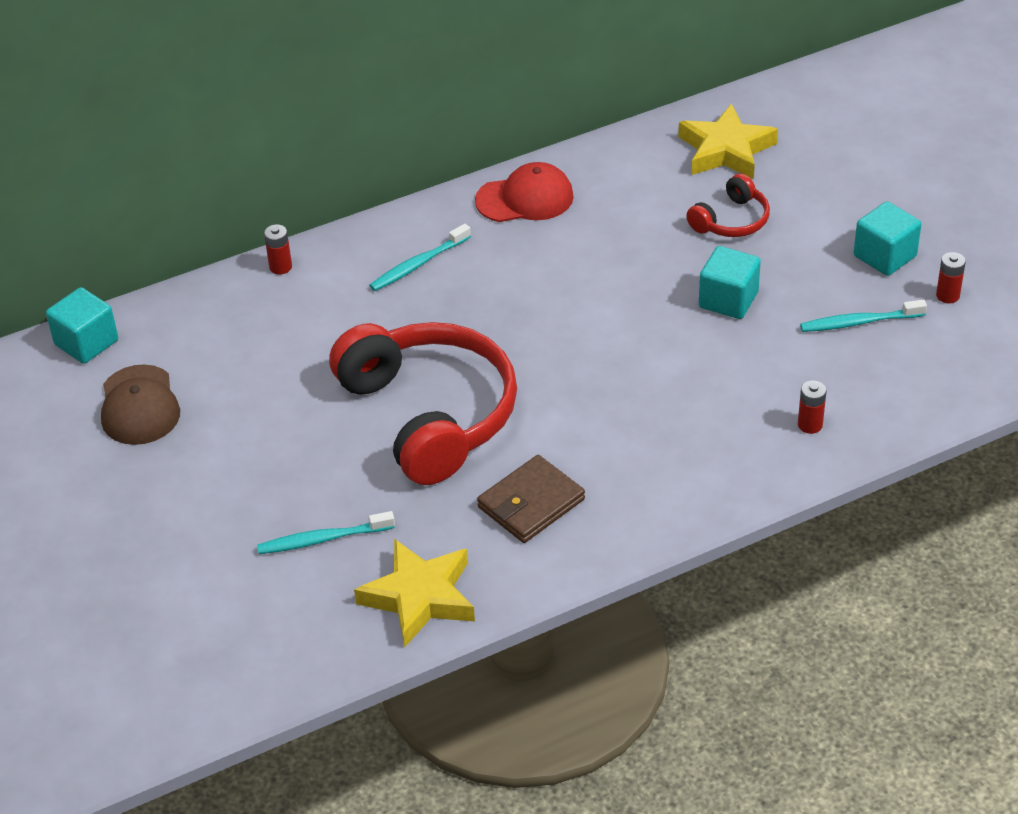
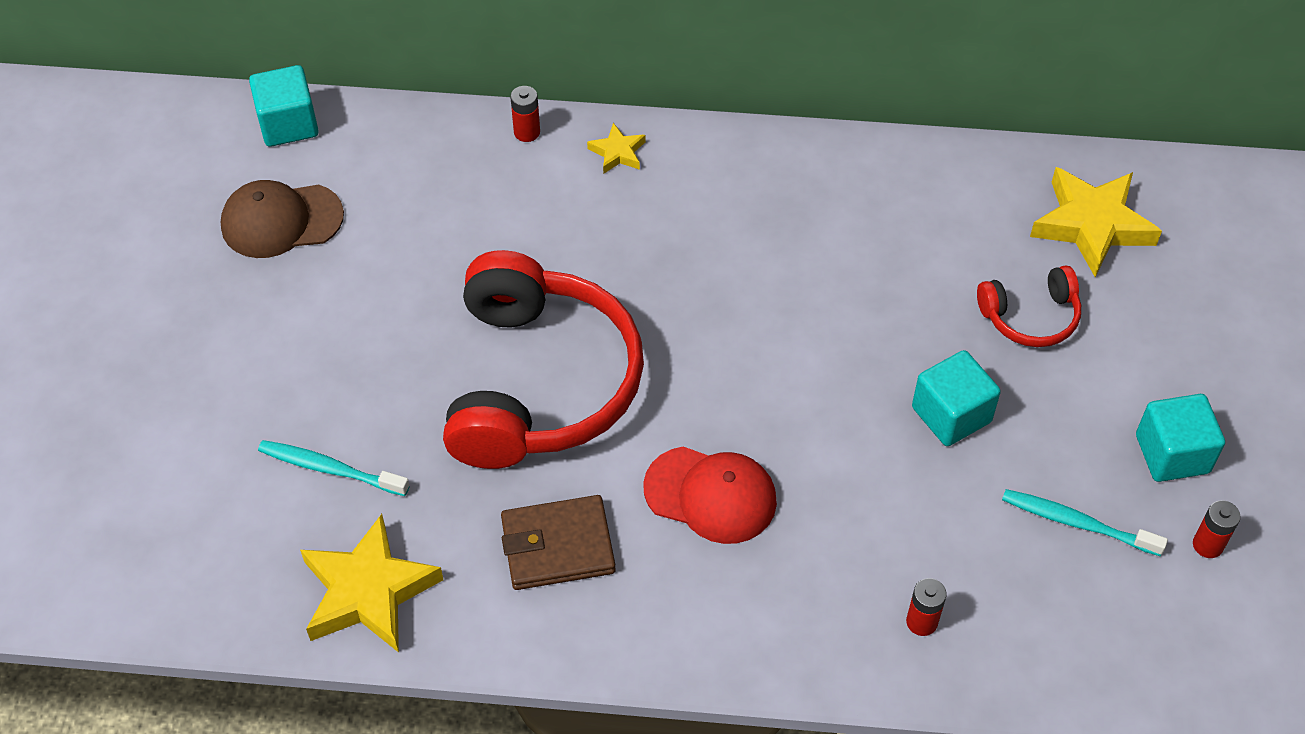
camera: 30 degrees right, 10 degrees up
(139, 406) = (281, 220): brown cap -> brown cap turned 60 degrees clockwise
(360, 250) = (618, 152): none -> yellow star
(418, 264) = (661, 199): turquoise toothbrush -> none
(525, 199) = (828, 176): red cap -> red cap (711, 495)

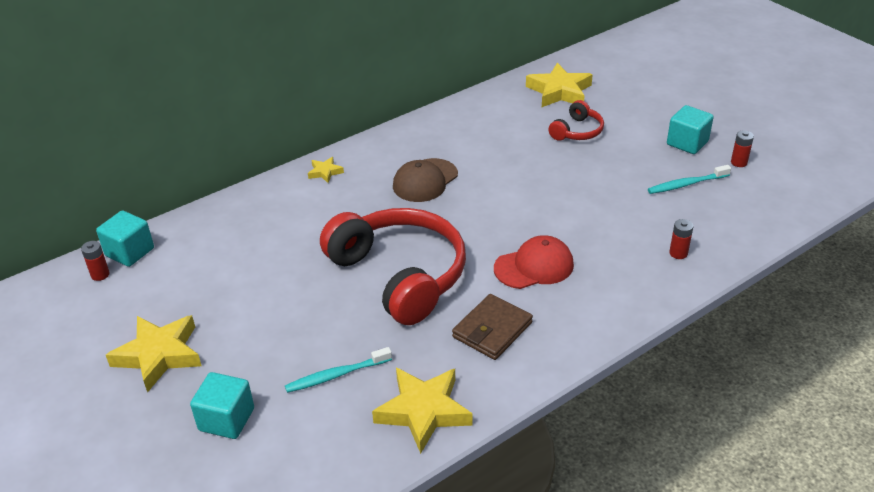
camera: 40 degrees left, 15 degrees down
(188, 298) = (159, 355): none -> yellow star
(281, 220) = (175, 292): brown cap -> brown cap (425, 180)
(527, 132) = (269, 188): red battery -> red battery (100, 274)
(951, 415) = (592, 179): turquoise cube -> turquoise cube (226, 419)

